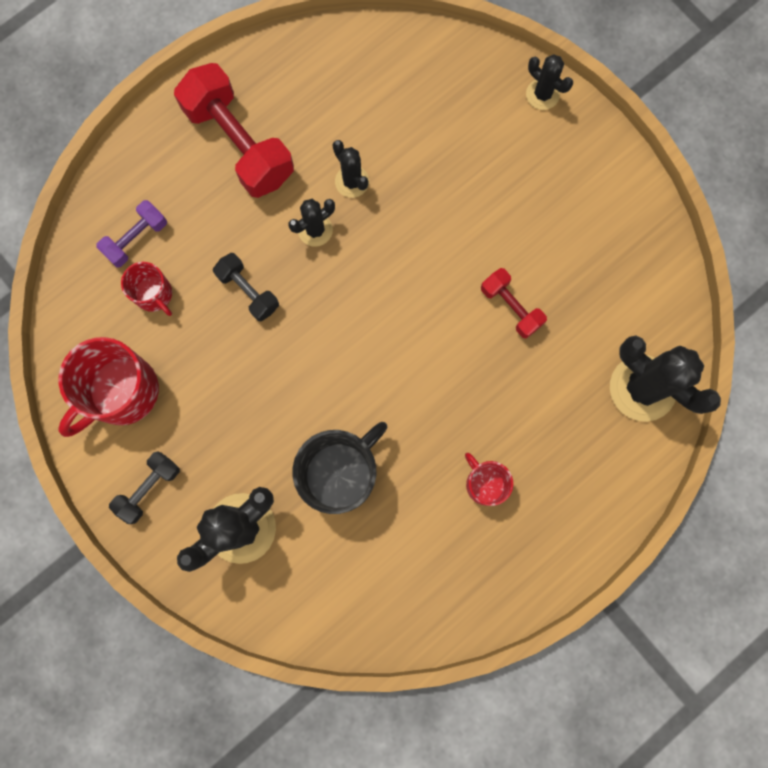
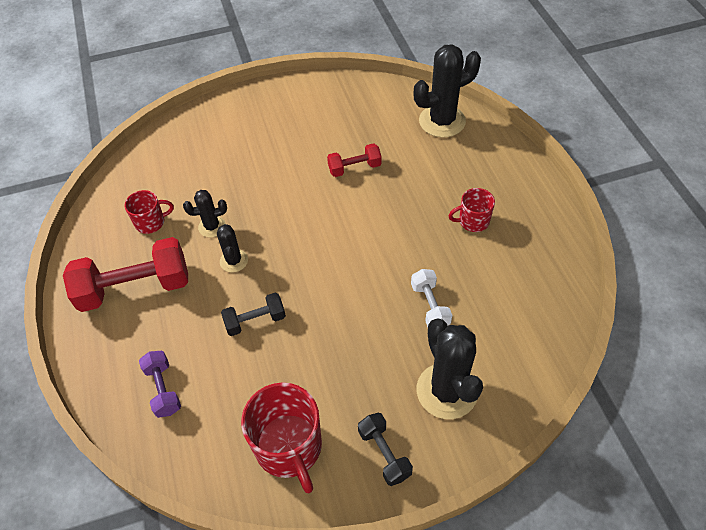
camera: 65 degrees left, 25 degrees down
(154, 294) = (218, 391): red mug -> red mug (151, 222)
(341, 474) = (430, 306): black mug -> white dumbbell
(542, 94) = (221, 108): black cactus -> none

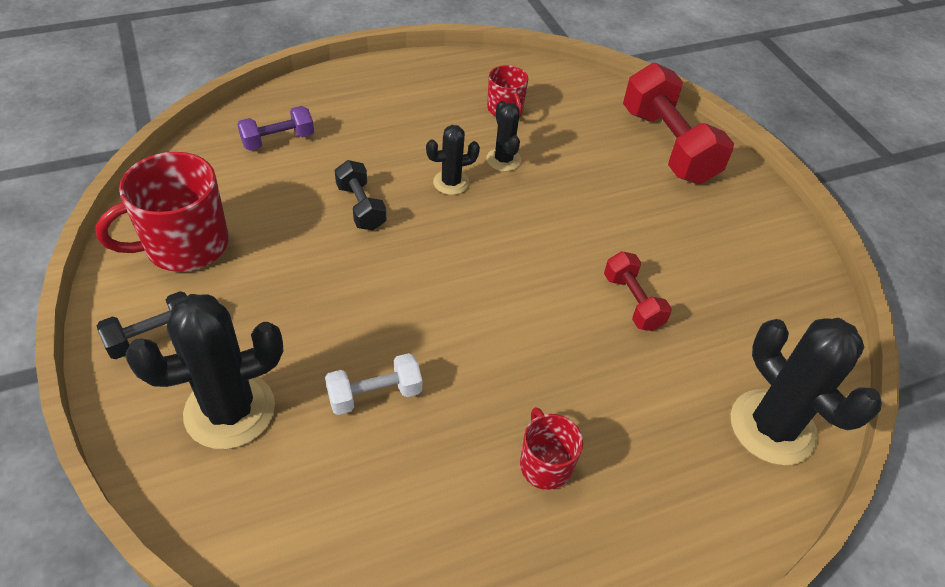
camera: 80 degrees right, 5 degrees down
(135, 288) = (411, 107): red dumbbell -> red dumbbell (668, 146)

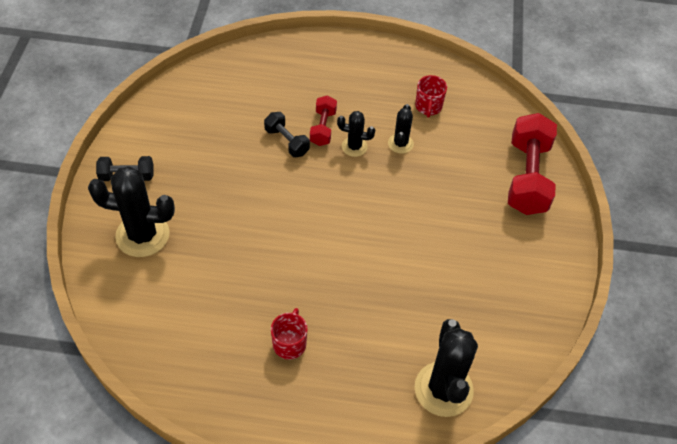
camera: 30 degrees right, 5 degrees up
(184, 245) = (172, 127): red mug -> none
(278, 140) = (264, 76): purple dumbbell -> none
(361, 207) = (286, 142): black dumbbell -> black dumbbell turned 45 degrees counterclockwise
(375, 394) = (222, 261): white dumbbell -> none
(632, 302) = (414, 274): red dumbbell -> red dumbbell (323, 128)

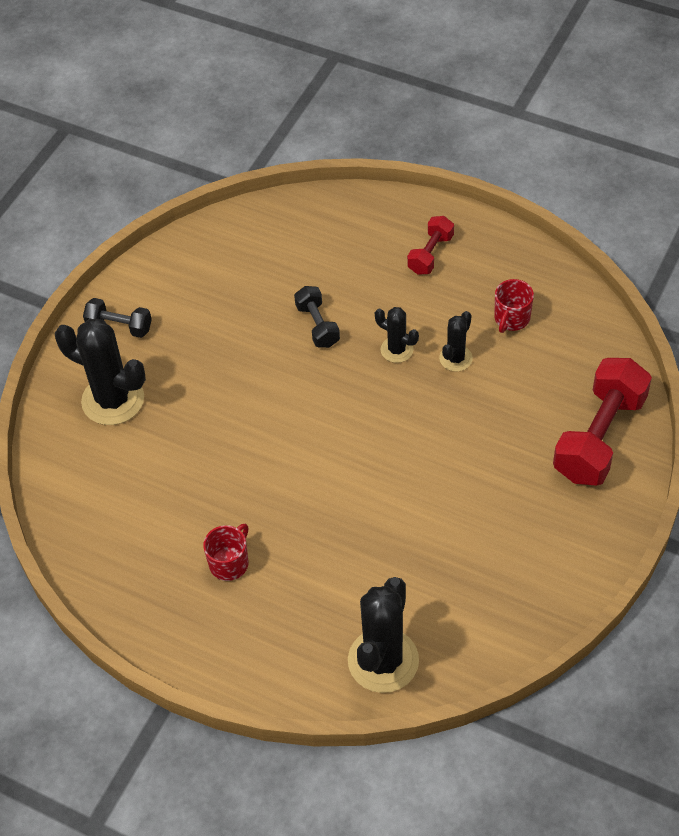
camera: 25 degrees right, 0 degrees up
(323, 128) = (368, 318): red dumbbell -> red dumbbell (430, 254)

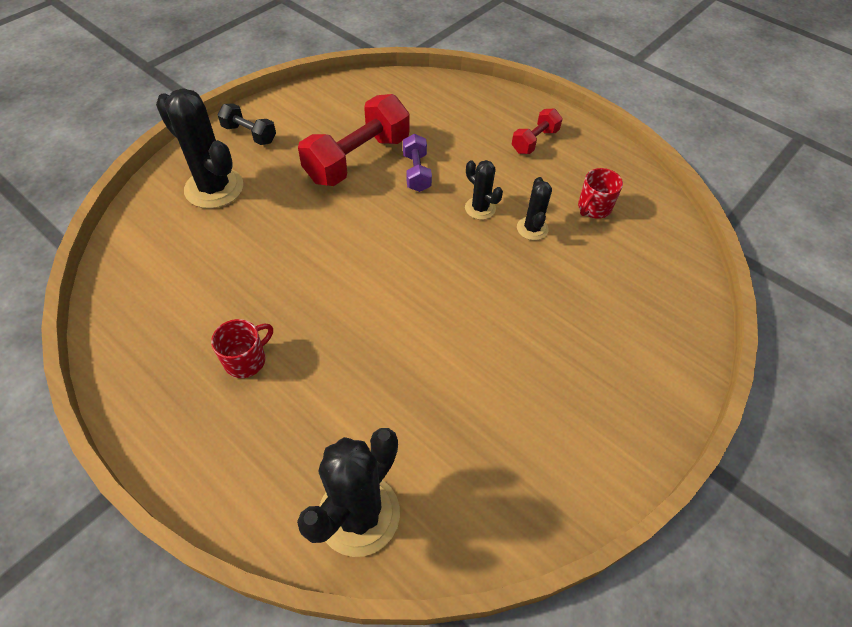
camera: 10 degrees right, 0 degrees up
(317, 325) = (416, 172): black dumbbell -> purple dumbbell
(455, 358) = (532, 228): black cactus -> black cactus turned 45 degrees counterclockwise
(599, 437) = (656, 335): red dumbbell -> red dumbbell (357, 159)

